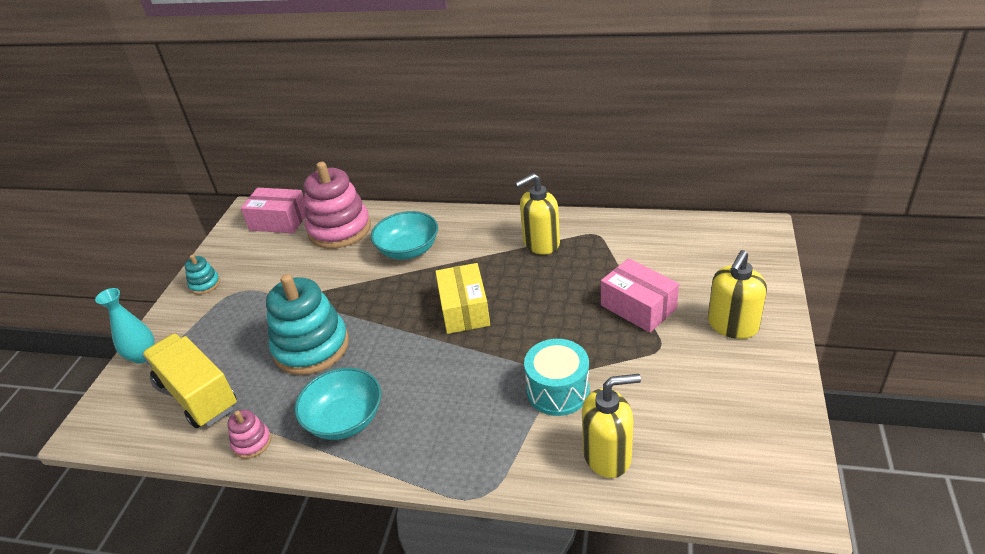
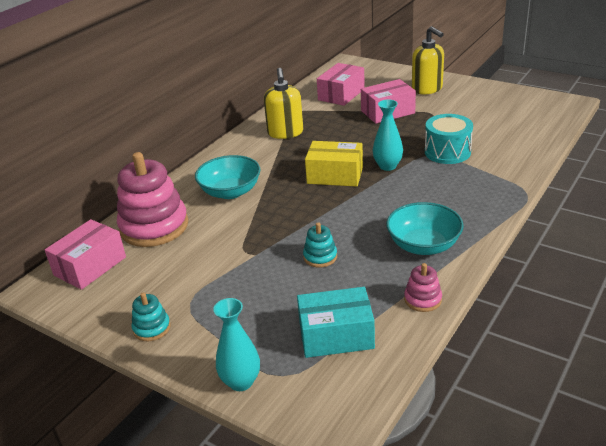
camera: 70 degrees left, 5 degrees down
(197, 394) = (336, 335): yellow truck -> turquoise box
(311, 347) = (320, 257): turquoise stacking toy -> turquoise stacking toy, size x0.45
(500, 345) = (387, 166): none -> turquoise vase
(607, 455) = (511, 145): yellow soap dispenser -> none
(662, 253) = (341, 94): none -> pink box

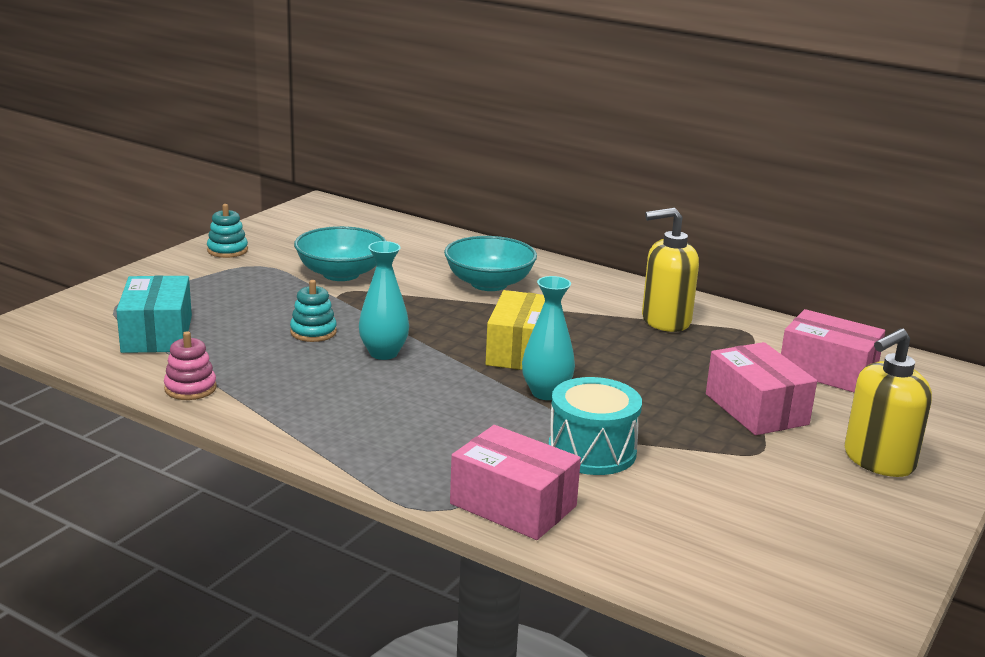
camera: 85 degrees right, 10 degrees down
(90, 266) = (349, 221): pink box -> pink box (513, 505)
(154, 227) = (417, 246): pink stacking toy -> none
(241, 382) = (119, 288): turquoise vase -> turquoise vase (383, 353)
(423, 245) = (310, 400): turquoise bowl -> turquoise bowl (341, 274)

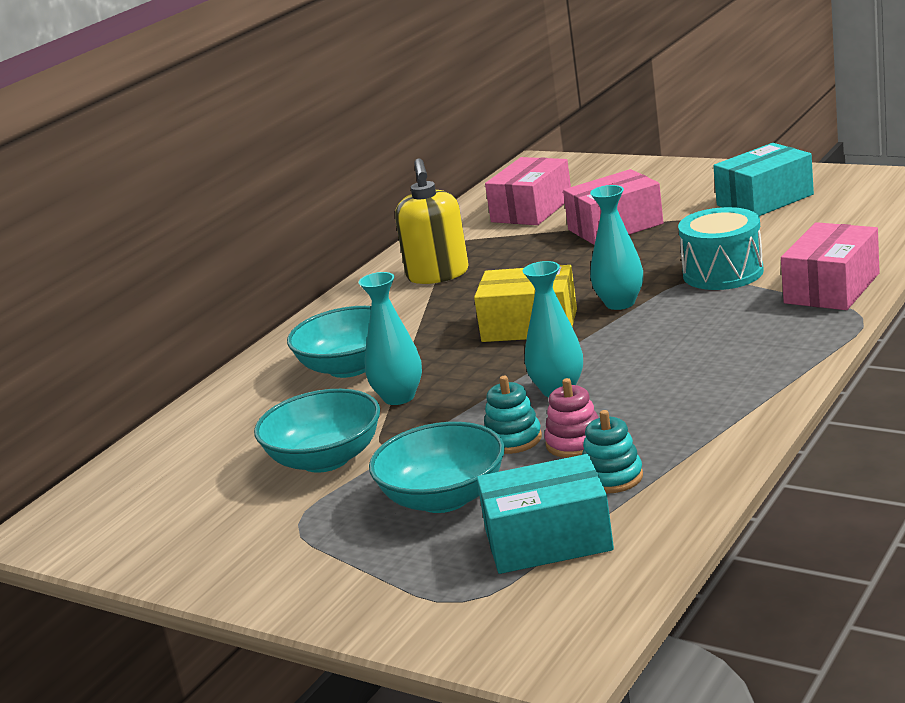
camera: 85 degrees left, 0 degrees up
(190, 388) = (690, 478): pink stacking toy -> pink stacking toy (575, 443)
(227, 250) = (237, 563): turquoise stacking toy -> turquoise stacking toy (612, 477)
(248, 306) = (444, 498): none -> turquoise bowl
(420, 298) = (399, 397): none -> turquoise vase
(811, 506) = (765, 200): none -> turquoise box
(878, 460) = (683, 186): yellow soap dispenser -> none

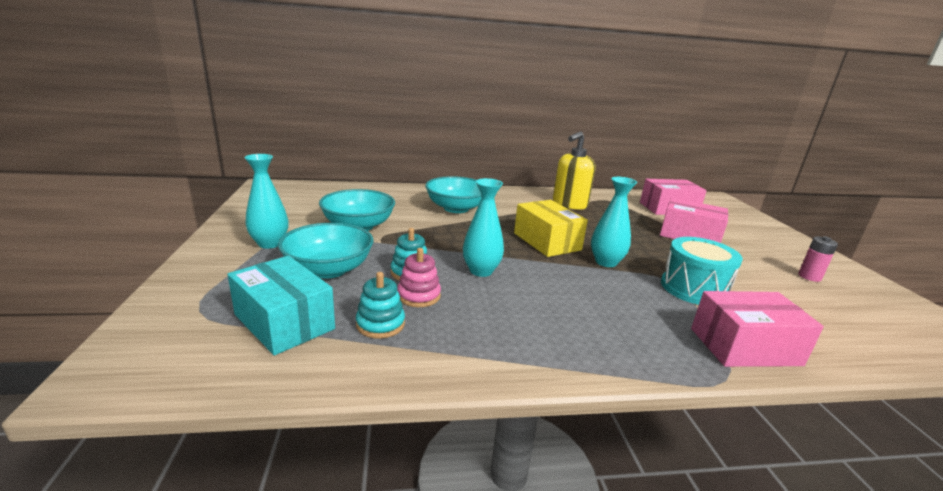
camera: 45 degrees right, 0 degrees up
(399, 397) = (435, 227): turquoise vase -> turquoise vase (270, 243)
(765, 200) = (809, 277): turquoise box -> pink battery

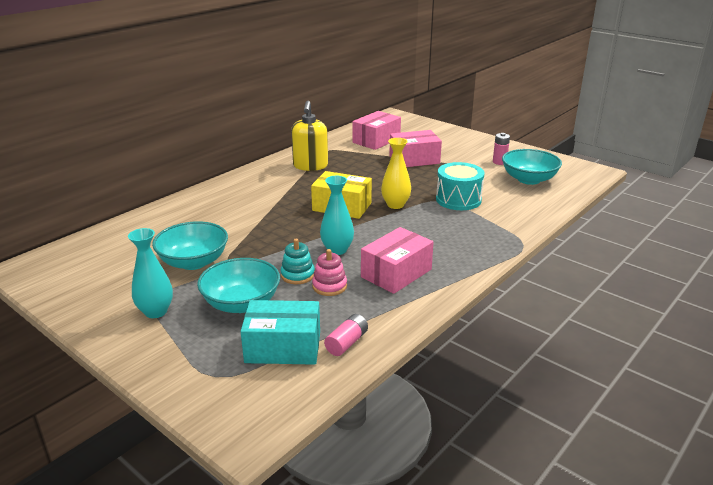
camera: 40 degrees left, 5 degrees up
(336, 355) = (346, 343): none -> pink battery
(380, 324) = (339, 314): turquoise stacking toy -> none
(456, 208) = (237, 209): turquoise bowl -> turquoise bowl (529, 179)
(606, 262) = (395, 205): turquoise vase -> yellow vase
(744, 346) = (513, 223): pink box -> pink box (396, 273)

